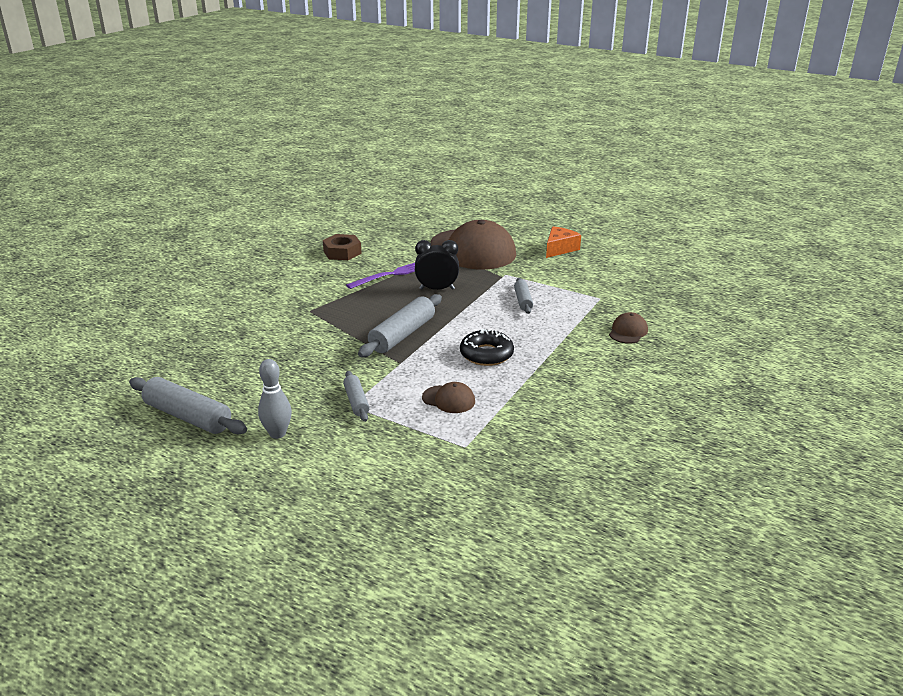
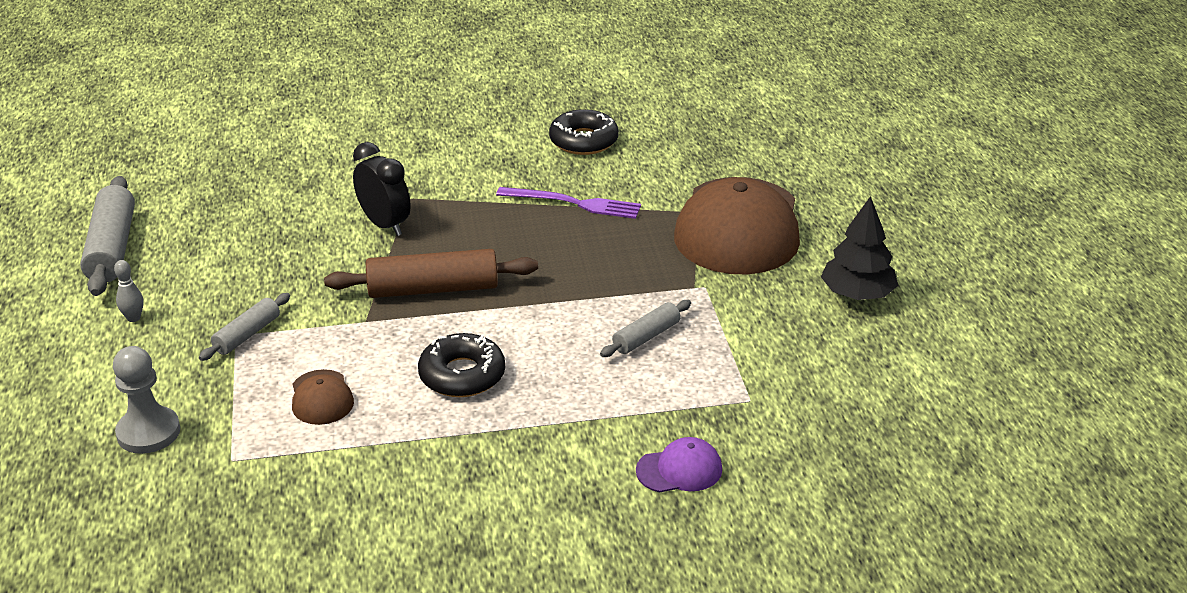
camera: 50 degrees right, 5 degrees up
(277, 433) = (133, 318): grey bowling pin -> grey bowling pin, size x0.61
(342, 252) = (583, 141): brown nut -> black donut
(401, 466) = (148, 432): none -> grey pawn
(402, 335) = (433, 289): grey rolling pin -> brown rolling pin
(437, 289) = (584, 255): black clock -> black clock (385, 225)
(559, 249) = (857, 294): orange cheese -> black tree
(628, 331) = (679, 470): brown cap -> purple cap

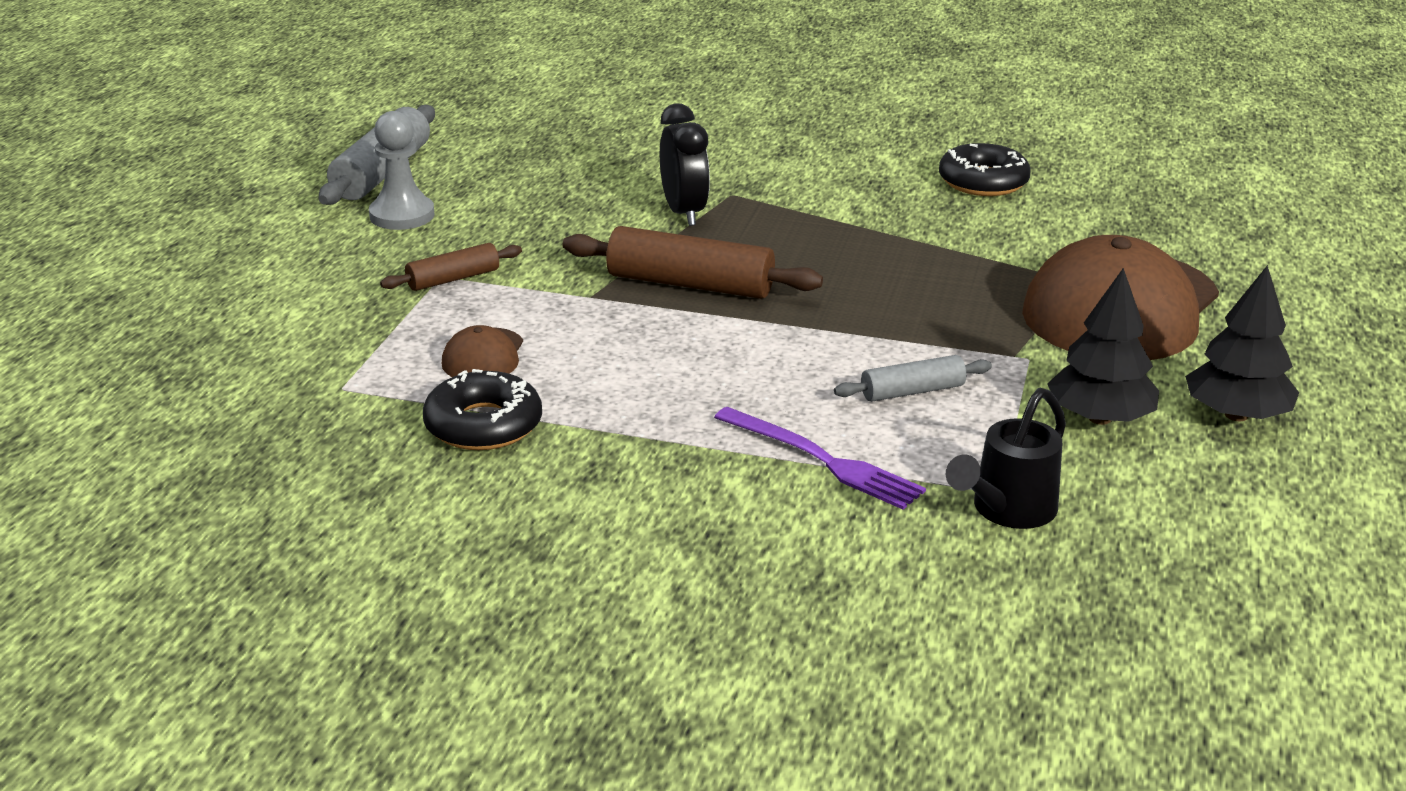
camera: 25 degrees right, 5 degrees down
(133, 318) = (352, 237): grey bowling pin -> none
(148, 432) = (280, 341): grey pawn -> grey pawn (402, 215)
(247, 335) = (453, 279): grey rolling pin -> brown rolling pin
(462, 375) = (657, 374): black donut -> black donut (483, 425)
(574, 203) = (923, 239): purple fork -> purple fork (822, 460)
(679, 470) = (848, 540): purple cap -> none
(763, 413) = (1007, 510): none -> black watering can
(777, 322) = (1099, 418): none -> black tree

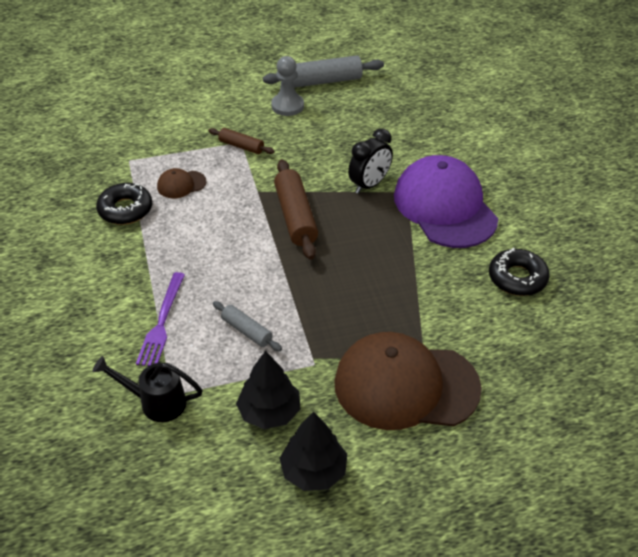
camera: 60 degrees right, 15 degrees up
(795, 180) = (445, 207): none -> purple cap

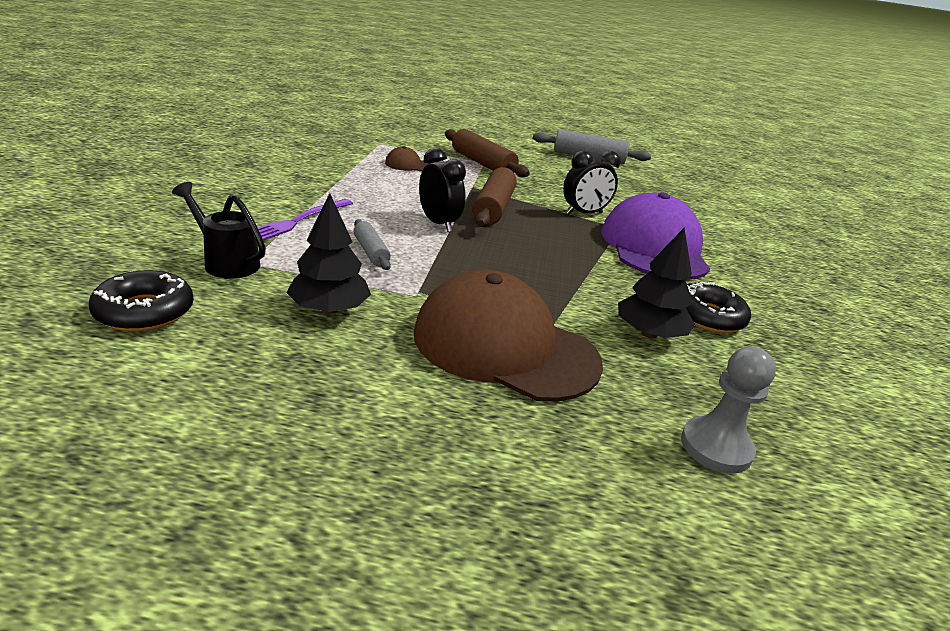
camera: 20 degrees right, 15 degrees down
(125, 209) = (346, 162): black donut -> black donut (144, 311)
(241, 146) = (482, 164): brown rolling pin -> brown rolling pin, size x1.77
(269, 264) = (438, 223): none -> black clock
(287, 106) = (544, 158): grey pawn -> grey pawn (716, 447)
(313, 471) = (324, 371): black tree -> black tree (649, 334)

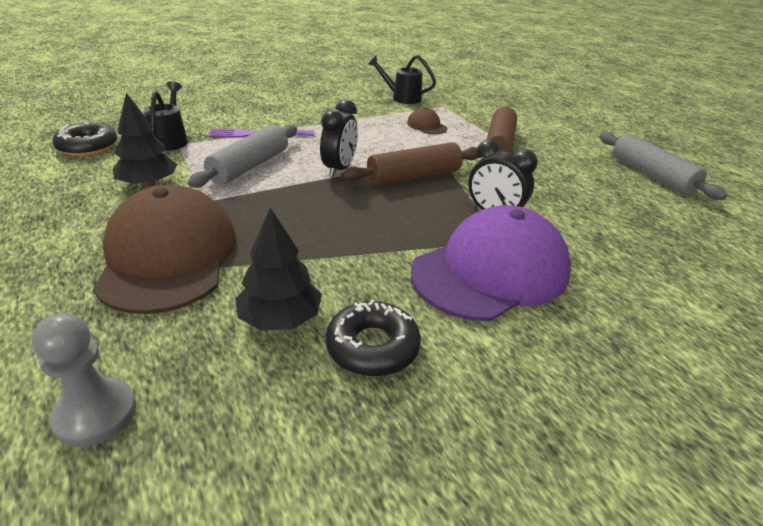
camera: 55 degrees right, 5 degrees up
(332, 145) = (402, 98): none -> black watering can
(371, 252) = (249, 166): grey rolling pin -> grey rolling pin, size x1.77

